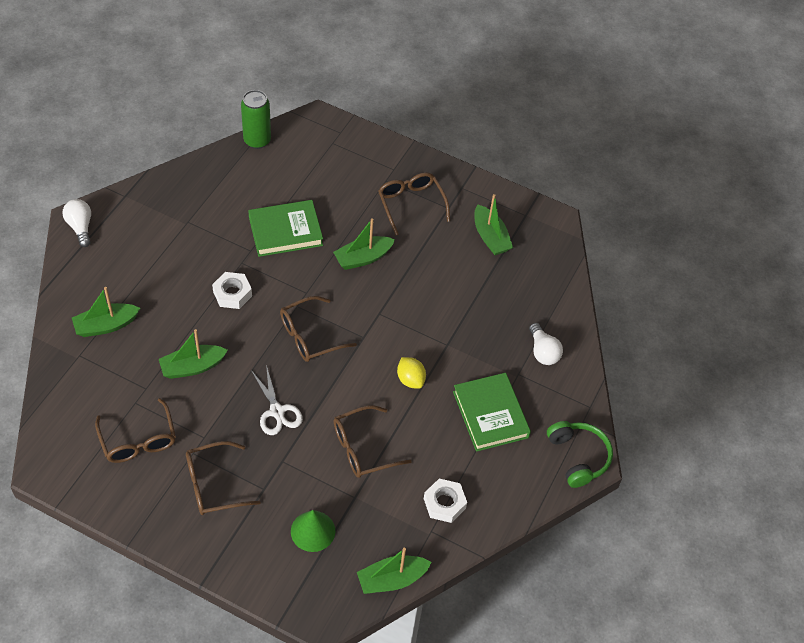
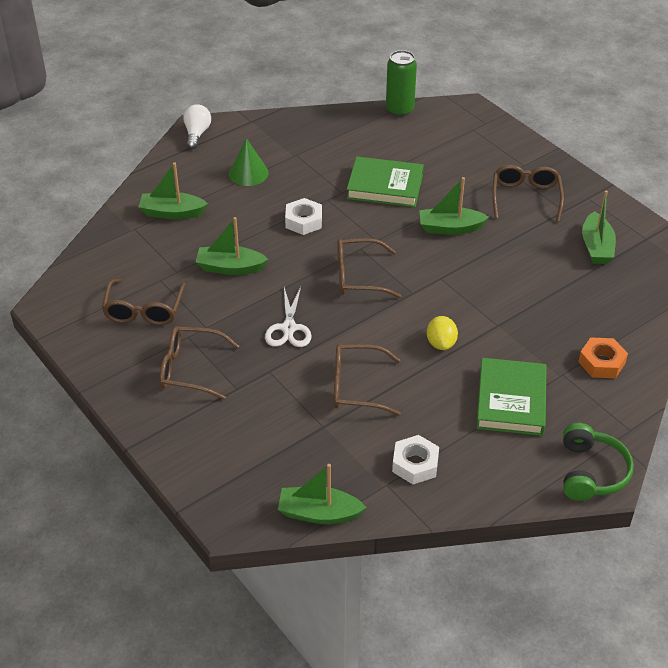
camera: 30 degrees right, 10 degrees down
(313, 531) = (263, 441): green cone -> green cone (248, 173)
(543, 351) = (601, 363): white light bulb -> orange nut

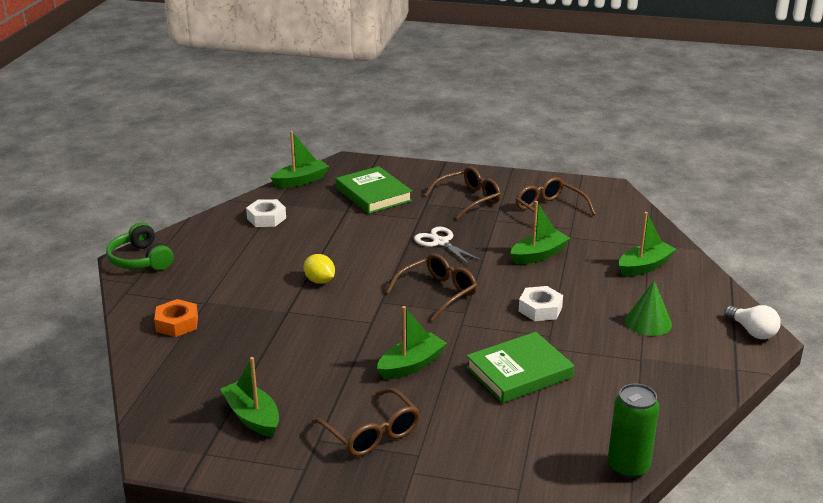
camera: 140 degrees right, 15 degrees down
(356, 387) = (350, 234): brown glasses -> none
(511, 401) = (231, 272): green book -> green book (373, 194)

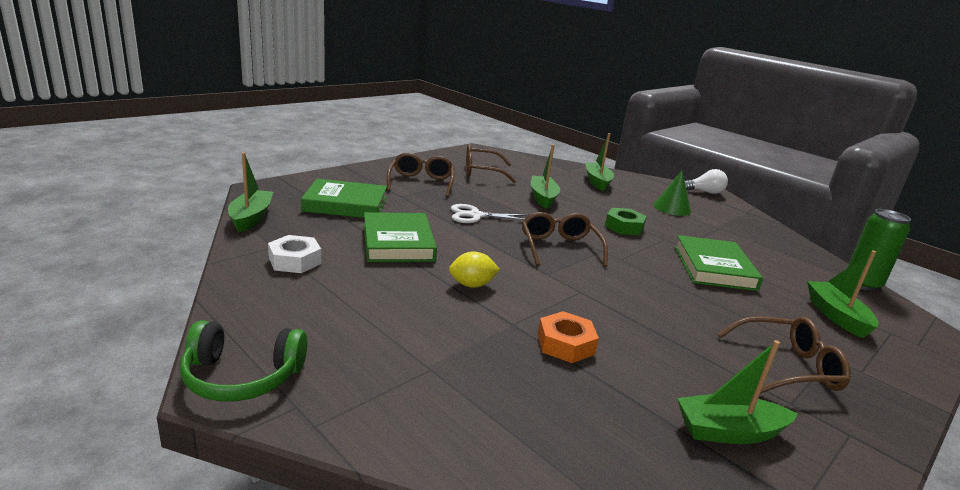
camera: 60 degrees left, 5 degrees down
(177, 323) = (458, 409): orange nut -> orange nut (565, 344)
(342, 235) = (398, 242): none -> green book
(411, 365) = (673, 303): green boat -> green boat (836, 316)
(540, 309) = (624, 227): white nut -> green nut

